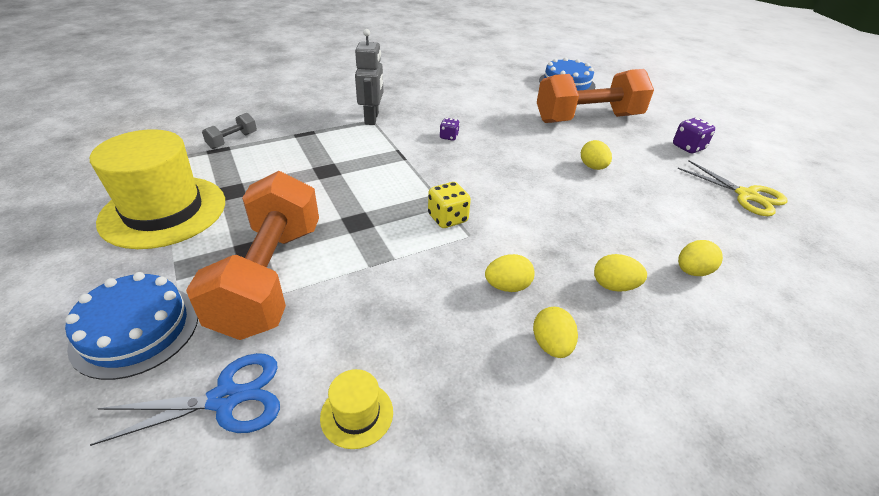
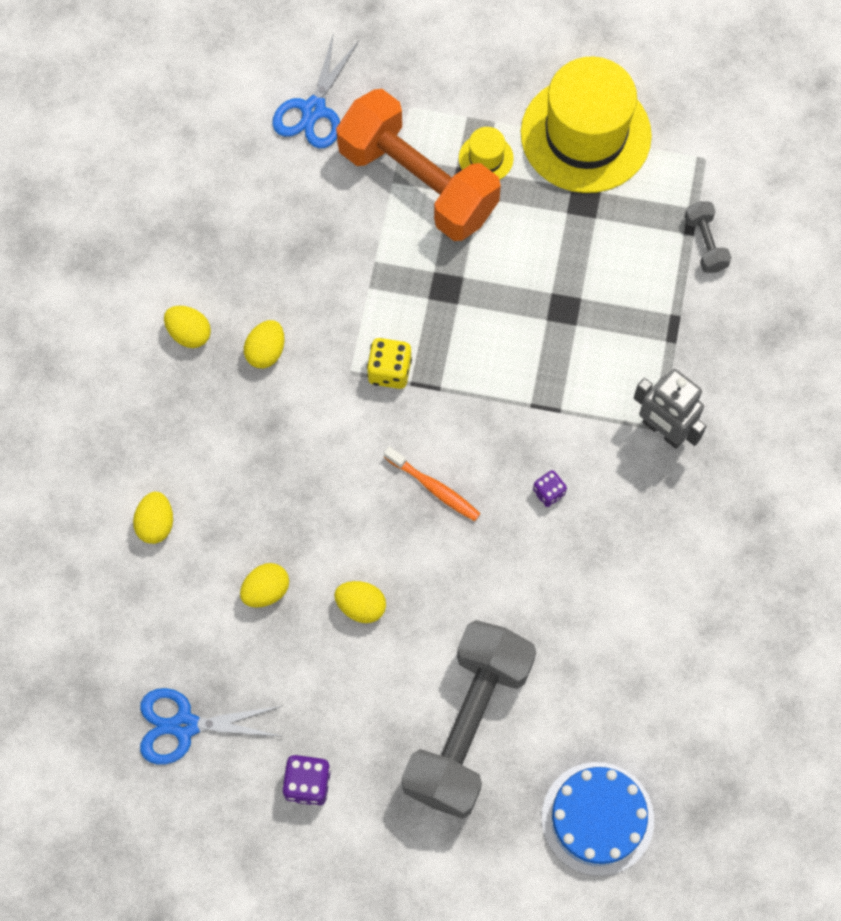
camera: 130 degrees right, 30 degrees up
(136, 329) = (424, 77): blue cake -> none
(357, 414) = (241, 176): yellow hat -> yellow hat (486, 158)
(497, 171) = (434, 488): none -> orange toothbrush
(588, 119) = (468, 726): orange dumbbell -> grey dumbbell
(614, 286) = (197, 437): yellow egg -> yellow egg (266, 591)
(746, 195) = (184, 726): yellow scissors -> blue scissors

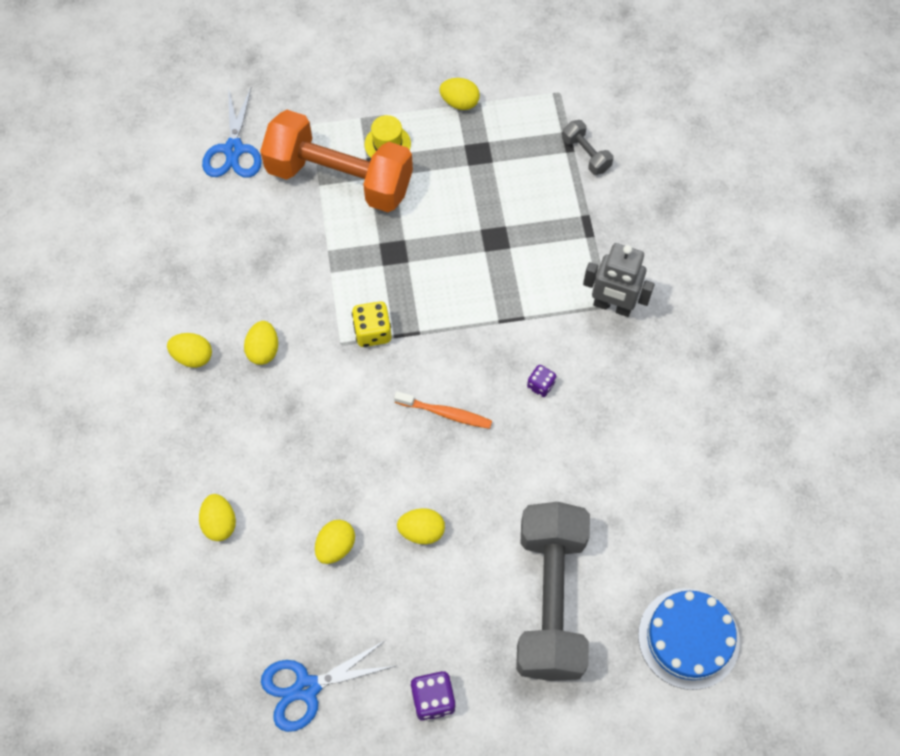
camera: 20 degrees left, 5 degrees down
(585, 134) = (459, 103): yellow hat -> yellow egg

